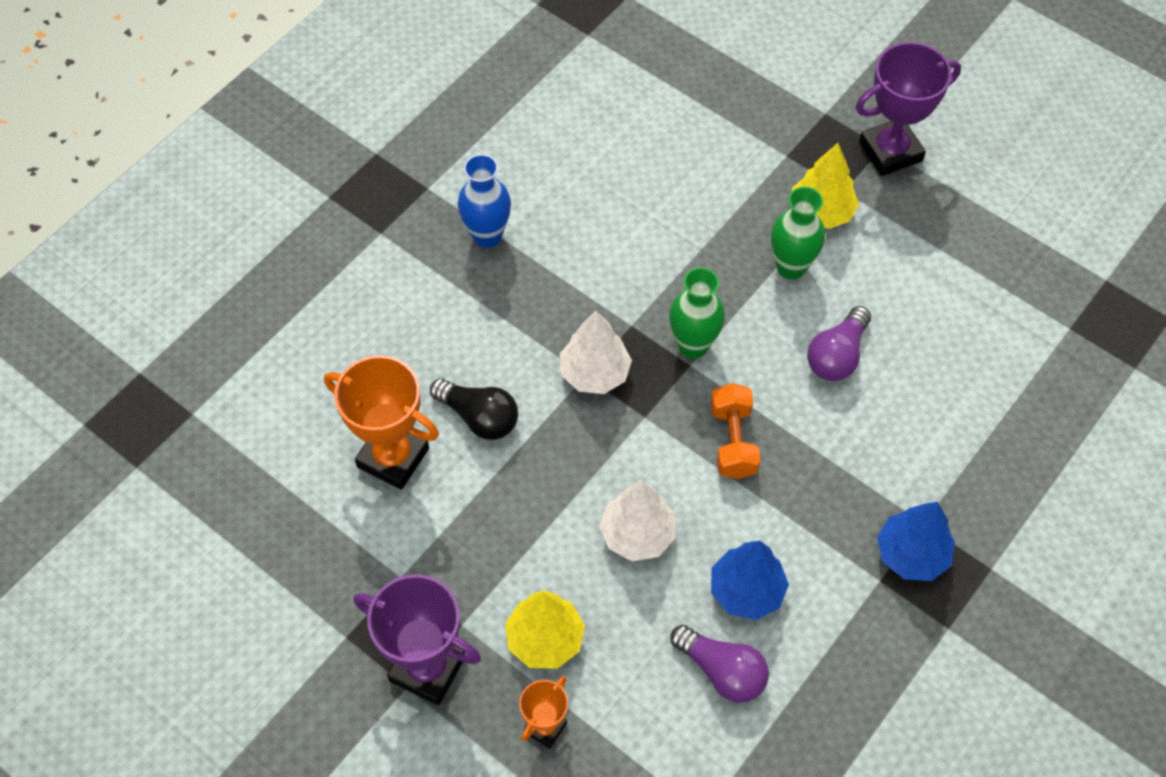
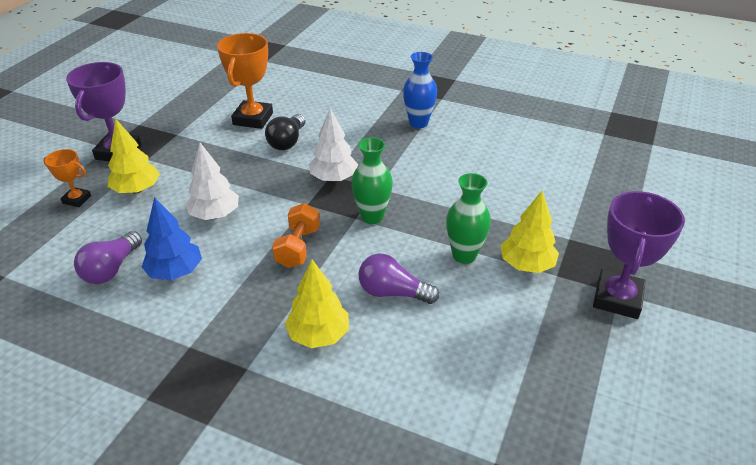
camera: 75 degrees right, 20 degrees down
(733, 441) = (298, 247): orange dumbbell -> orange dumbbell turned 60 degrees counterclockwise
(888, 444) = (318, 335): none -> yellow tree
(890, 151) = (617, 298): purple trophy -> purple trophy turned 60 degrees clockwise
(911, 554) = (215, 364): blue tree -> none

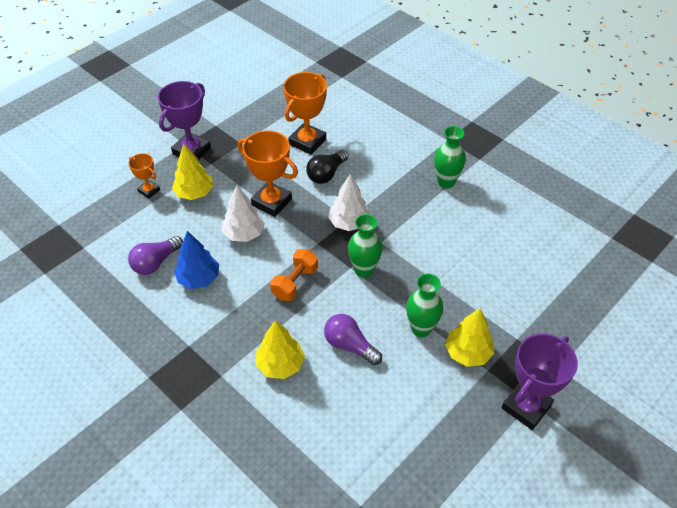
camera: 20 degrees right, 10 degrees up
(235, 179) = (271, 202): none -> orange trophy
(418, 123) = (446, 182): blue vase -> green vase

